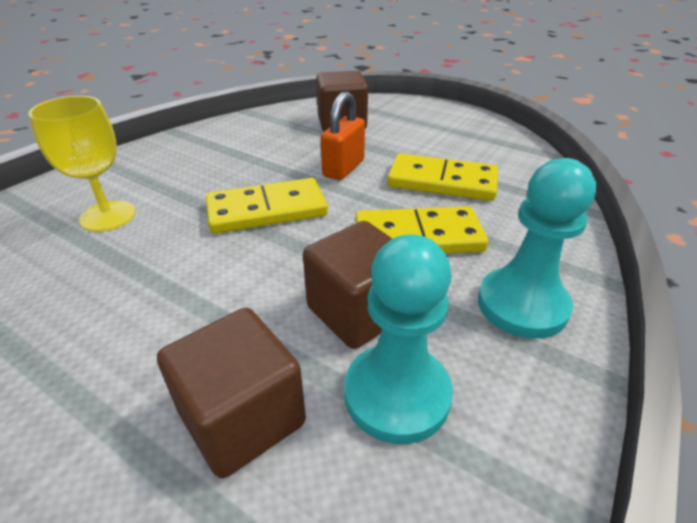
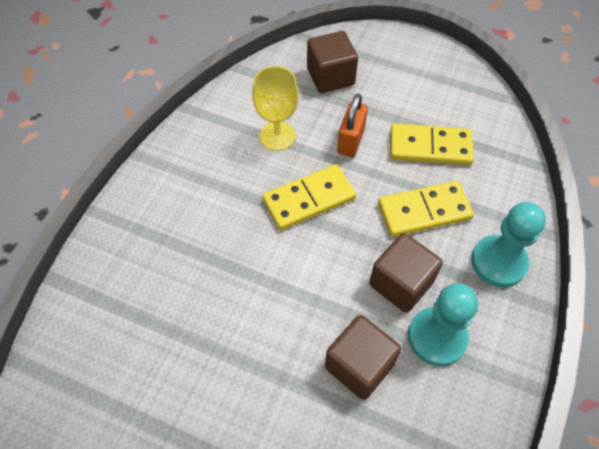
camera: 10 degrees left, 20 degrees up
(108, 216) = (193, 223): yellow goblet -> yellow goblet (277, 136)

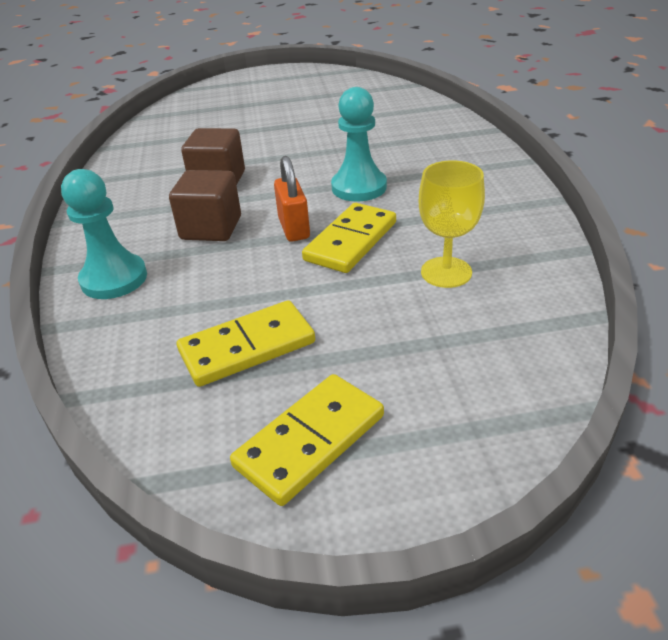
camera: 150 degrees right, 20 degrees down
(330, 77) = (463, 368): brown cube -> none
(350, 141) = (356, 306): orange padlock -> orange padlock (294, 228)
(424, 211) = (217, 283): yellow domino -> yellow domino (310, 440)
(437, 337) = (160, 214): turquoise pawn -> turquoise pawn (359, 187)

